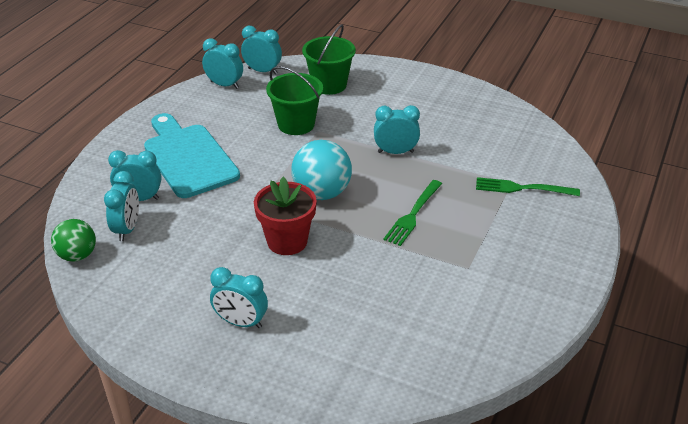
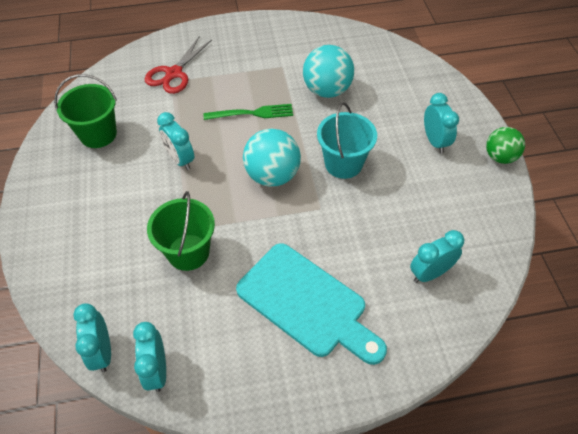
camera: 125 degrees left, 15 degrees up
(77, 255) = (487, 283): green ball -> green ball (500, 157)
(140, 198) = (391, 295): turquoise clock -> none
(188, 157) = (307, 303): turquoise cutting board -> turquoise cutting board turned 75 degrees counterclockwise
(287, 241) = (343, 164): red flower pot -> turquoise bucket
(329, 85) = (96, 268): green bucket -> green bucket (98, 134)
(396, 283) = (327, 90): none -> turquoise ball
(522, 188) = (174, 73): green fork -> red scissors

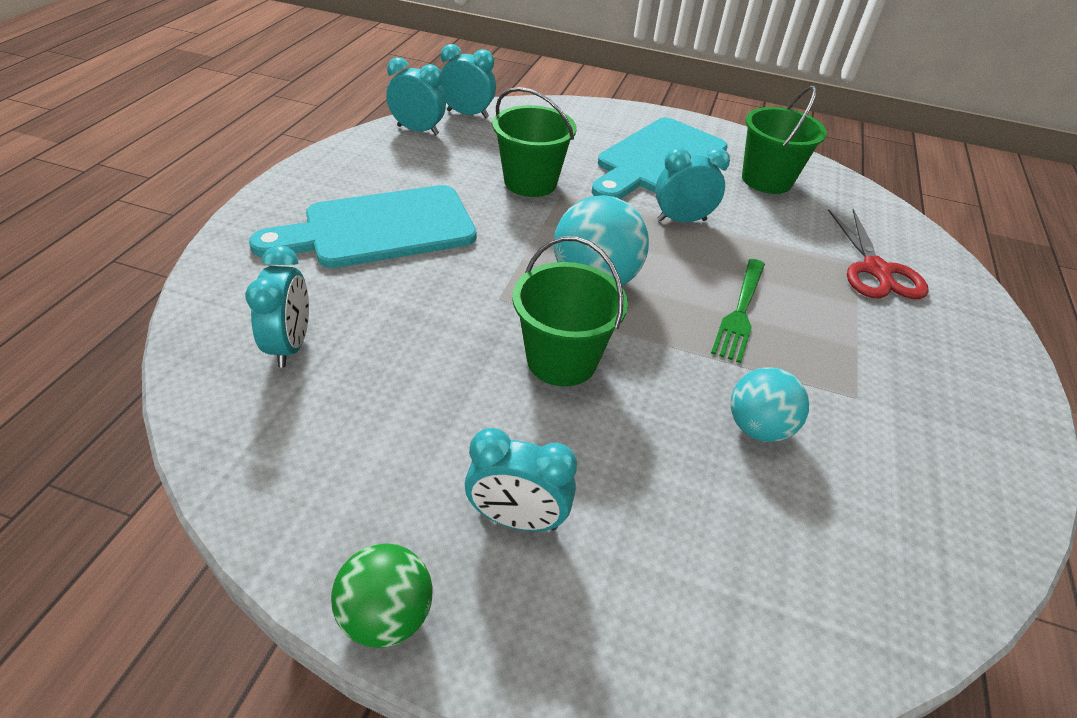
camera: 115 degrees right, 10 degrees down
(105, 196) = (658, 159): none -> turquoise cutting board
(174, 73) = (876, 270): red scissors -> red scissors turned 150 degrees counterclockwise
(327, 90) = (757, 427): turquoise ball -> turquoise ball, size x0.66
(343, 164) = (561, 360): turquoise bucket -> green bucket

